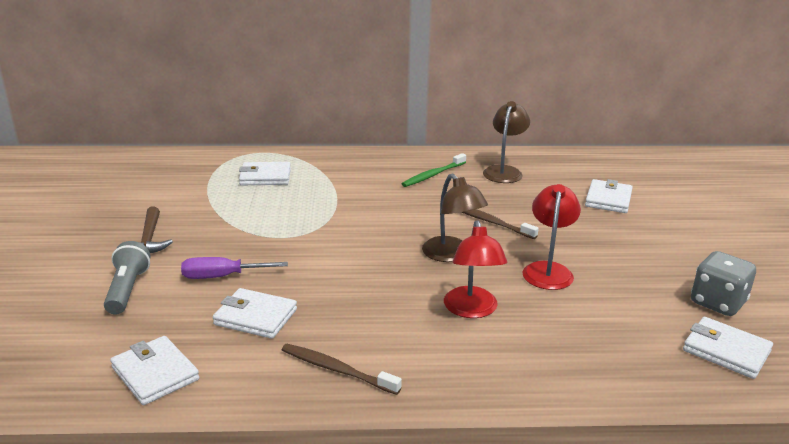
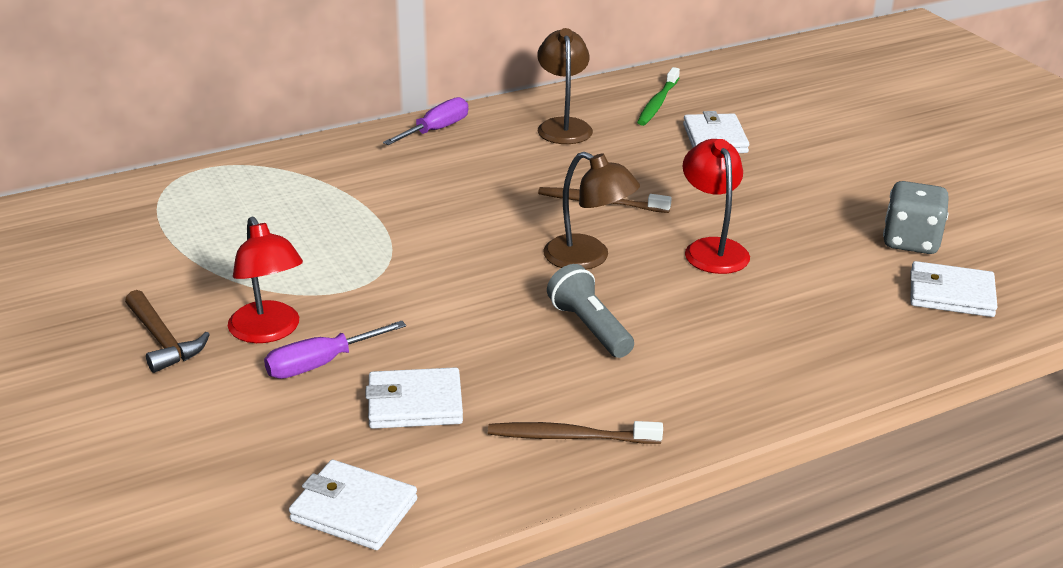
camera: 25 degrees left, 5 degrees up
(127, 290) = (205, 418): grey flashlight -> grey flashlight (589, 328)
(265, 177) = (244, 206): white wallet -> none
(418, 158) = (436, 130): none -> purple screwdriver
(433, 175) = (476, 152): green toothbrush -> green toothbrush (657, 103)
(472, 310) = (665, 321): red lamp -> red lamp (269, 332)

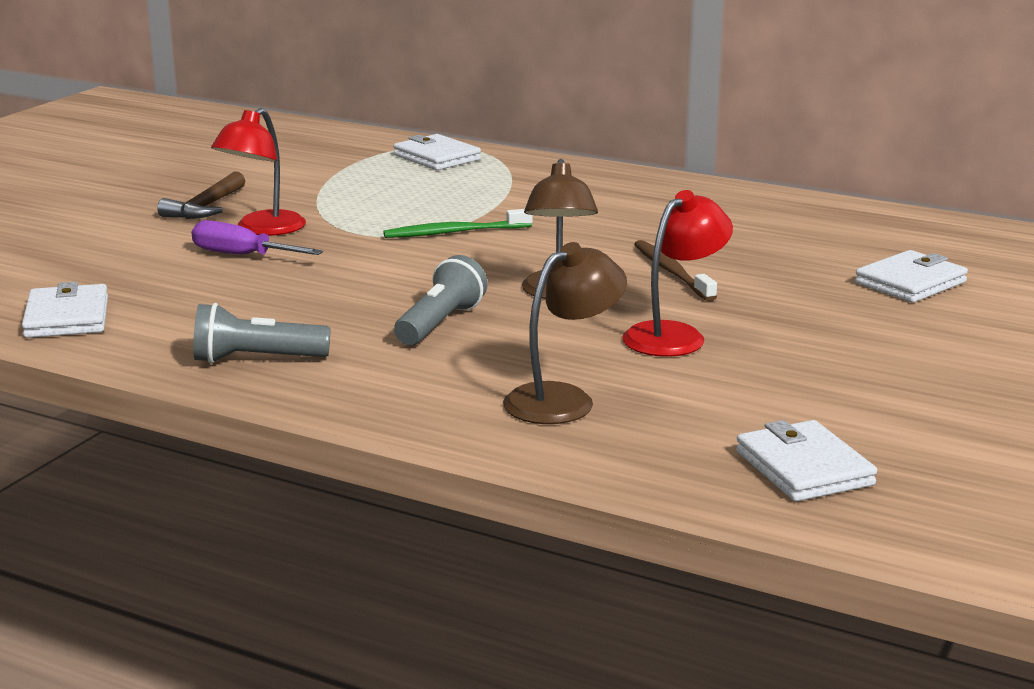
camera: 55 degrees right, 10 degrees down
(415, 404) = (230, 297): white wallet -> white wallet (437, 157)
(436, 130) = (675, 187): purple screwdriver -> none
(563, 126) = (789, 223): brown lamp -> brown lamp (563, 399)
(569, 437) = (256, 359): brown toothbrush -> grey flashlight
(657, 103) = (928, 243): green toothbrush -> green toothbrush (454, 232)
(910, 241) = (885, 422): grey dice -> none

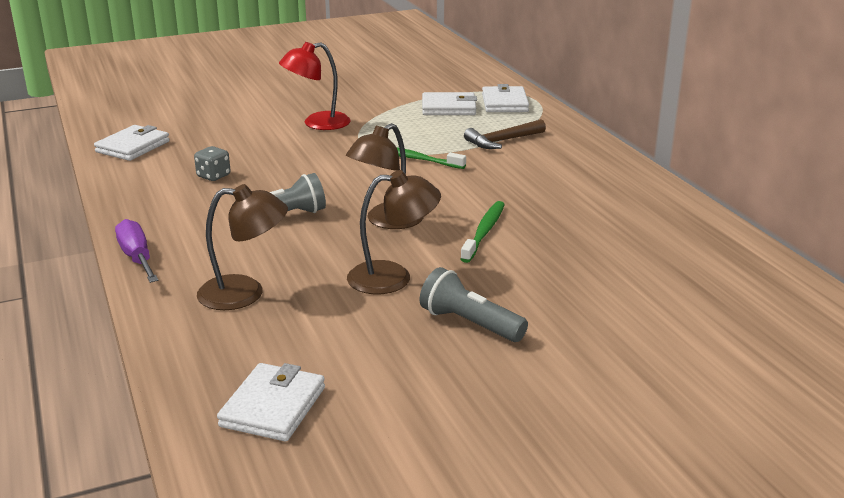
camera: 40 degrees right, 5 degrees up
(205, 207) = (317, 100): brown hammer -> brown hammer (502, 141)
(242, 255) = (276, 136): purple screwdriver -> purple screwdriver (137, 257)
(256, 359) = (158, 203): grey flashlight -> grey flashlight (469, 324)
(259, 314) = (213, 176): none -> grey dice
(671, 272) = (484, 232): brown toothbrush -> green toothbrush
(674, 335) = (393, 277): red lamp -> brown lamp
(910, 283) = (636, 303): white wallet -> white wallet (448, 108)

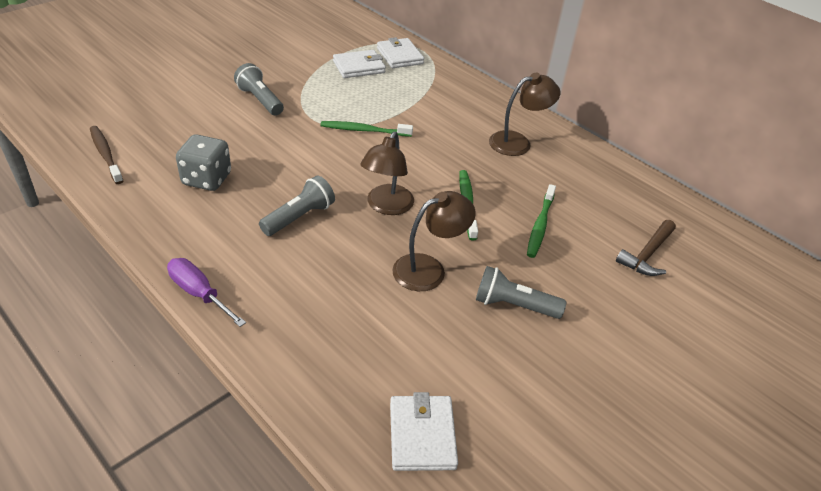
camera: 25 degrees left, 15 degrees up
(133, 147) = (106, 154): white wallet -> brown toothbrush
(213, 176) = (206, 179): grey dice -> grey dice, size x1.67
(245, 293) = (321, 314): brown lamp -> brown lamp (518, 142)
(317, 123) = (260, 100): red lamp -> grey flashlight
(502, 141) = (422, 100): brown hammer -> brown hammer (647, 254)
(561, 263) = (540, 226): none -> green toothbrush

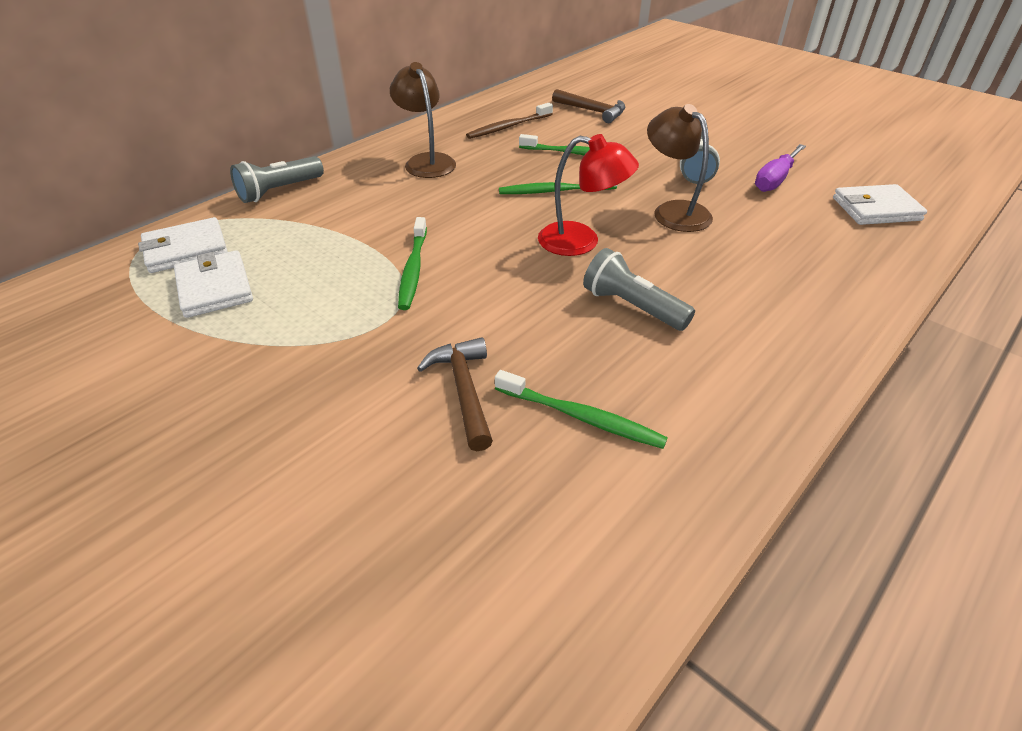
camera: 90 degrees left, 0 degrees up
(106, 154) = (548, 604): brown toothbrush -> brown toothbrush (508, 127)
(199, 293) = (823, 372): purple screwdriver -> purple screwdriver (775, 180)
(206, 179) = (581, 417): grey dice -> green toothbrush
(244, 142) = (464, 390): none -> brown hammer
(260, 100) = (322, 393): grey flashlight -> grey flashlight (279, 191)
(386, 206) = (581, 241): brown lamp -> red lamp

